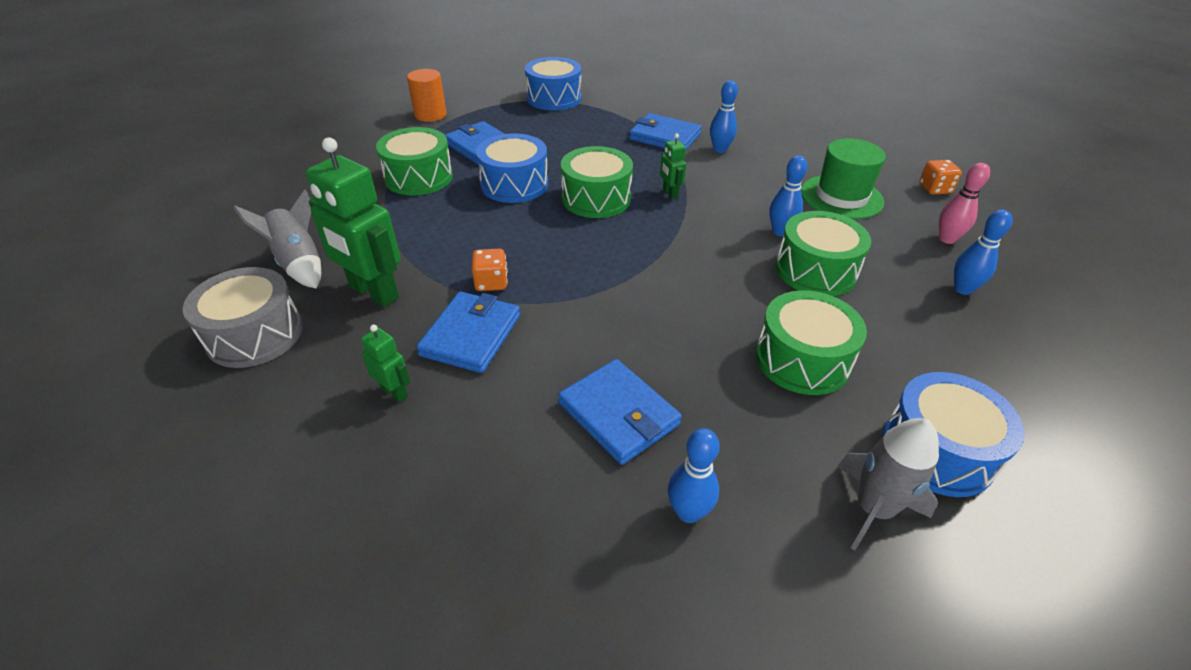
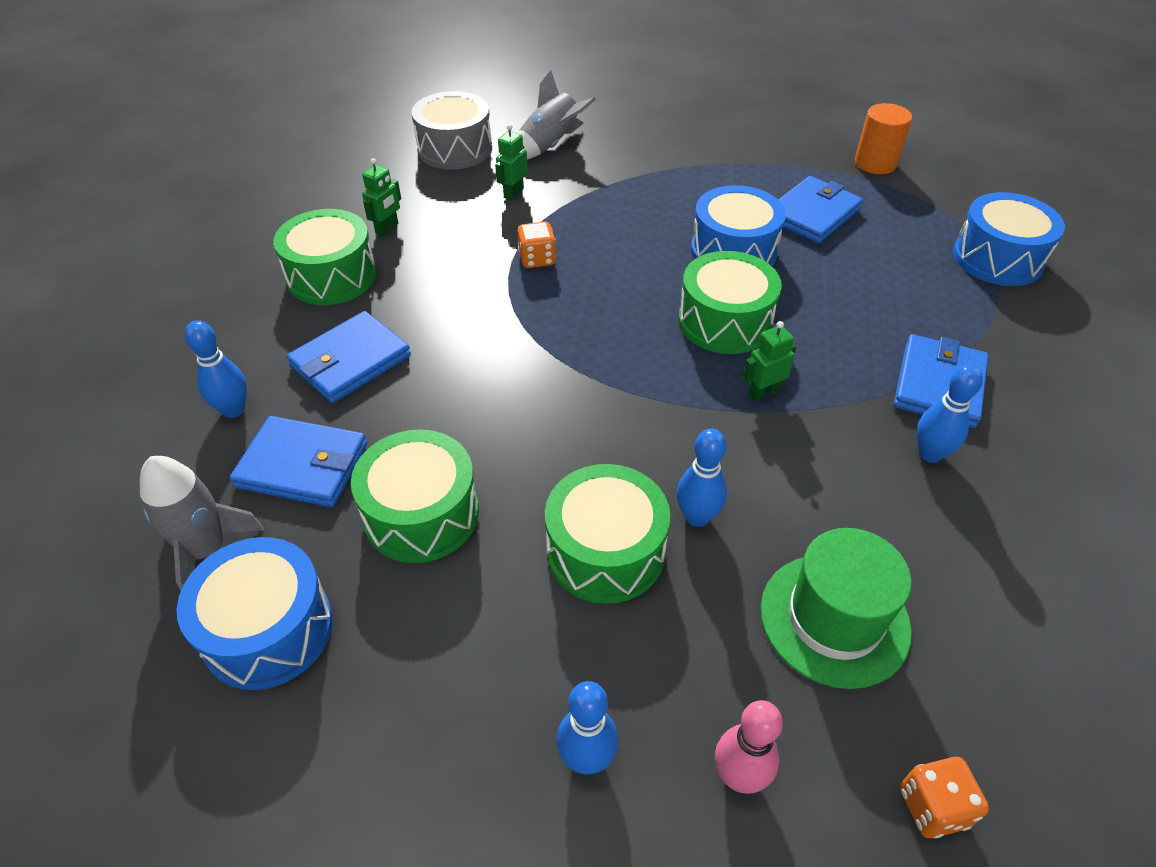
camera: 85 degrees right, 5 degrees up
(373, 293) = (513, 193): green robot -> green robot, size x0.47
(419, 177) = (721, 181): green drum -> green drum (332, 276)
(471, 335) = (457, 258): blue wallet -> blue wallet (302, 465)

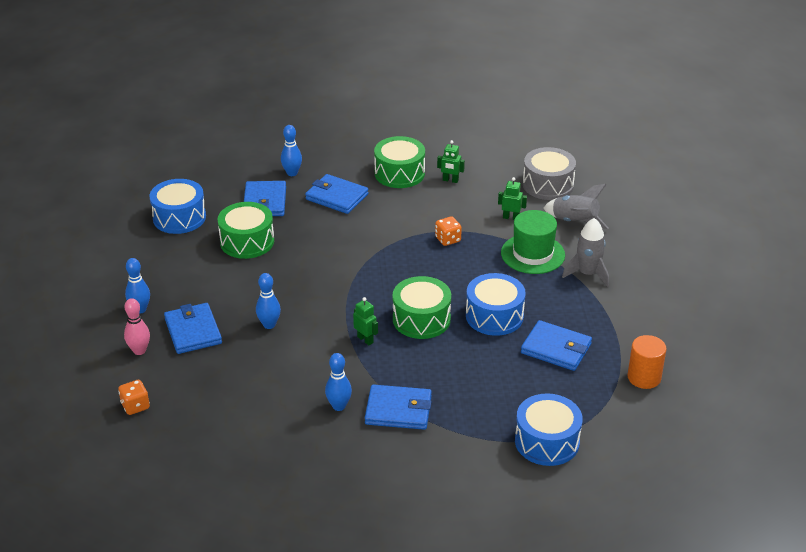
camera: 75 degrees right, 10 degrees down
(206, 550) = (213, 191): grey rocket -> grey rocket (587, 274)
(605, 551) = (241, 299): green drum -> none
(690, 653) = (193, 331): none -> blue wallet
(834, 619) = (220, 374): green hat -> green hat (533, 254)

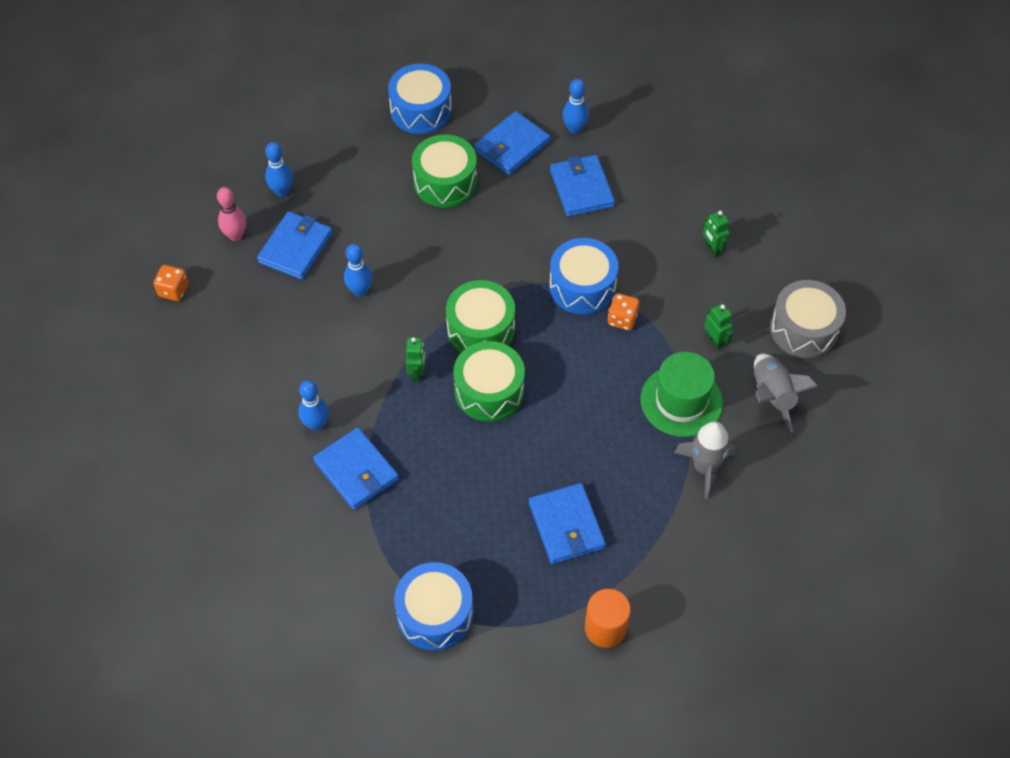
camera: 45 degrees right, 20 degrees up
(399, 173) = (673, 203): green drum -> green drum (481, 329)
(494, 316) = (556, 442): blue drum -> blue drum (582, 286)

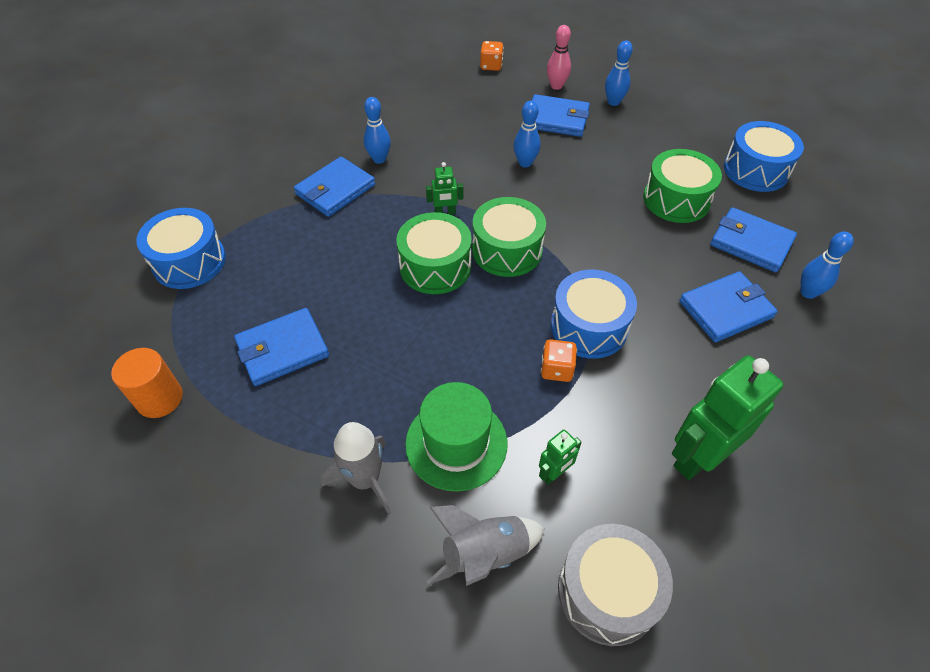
camera: 80 degrees right, 5 degrees down
(712, 249) = (698, 457): green robot -> green robot, size x2.11

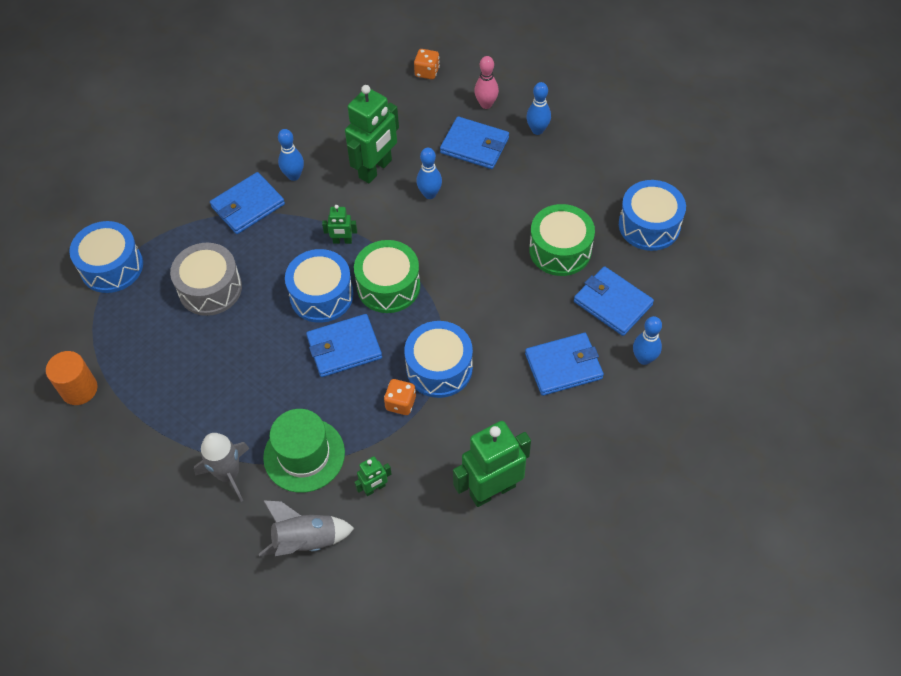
camera: 10 degrees right, 5 degrees up
(283, 349) = (180, 358): blue wallet -> blue wallet (344, 348)
(435, 266) = (321, 295): green drum -> blue drum
(463, 146) = (375, 169): none -> green robot
(607, 592) = (389, 579): grey drum -> grey drum (210, 288)

